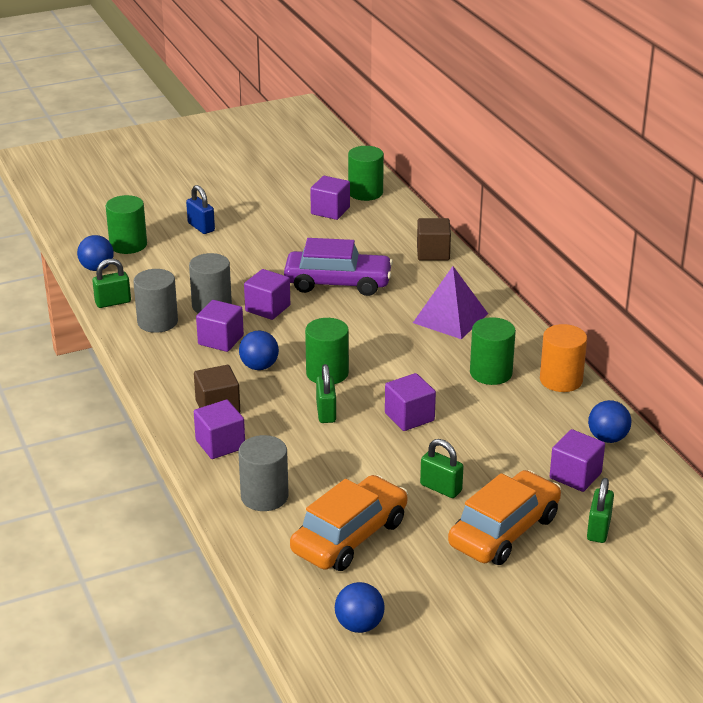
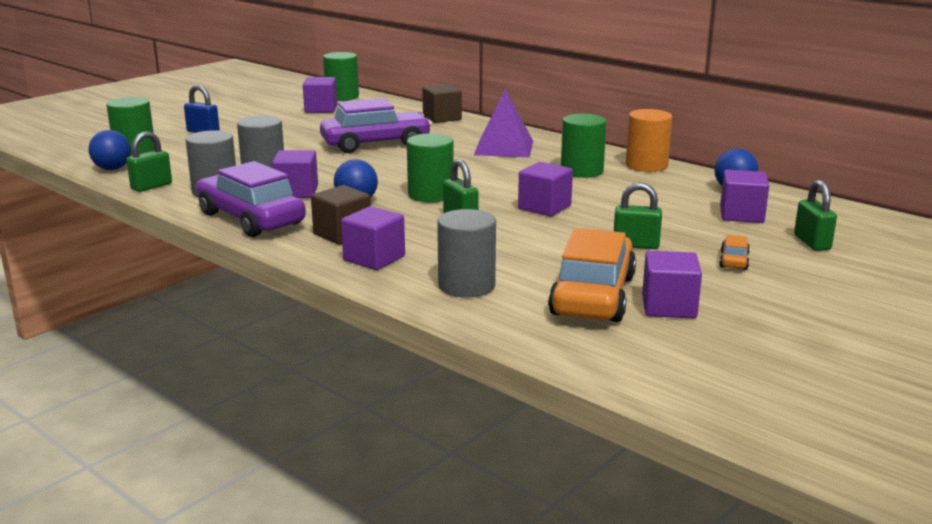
camera: 25 degrees left, 10 degrees down
(162, 367) = (251, 219): none -> purple car
(267, 308) = (324, 167): purple cube -> purple cube (669, 307)
(359, 625) = (693, 360): blue ball -> none
(504, 531) = (734, 260): orange car -> orange car, size x0.42

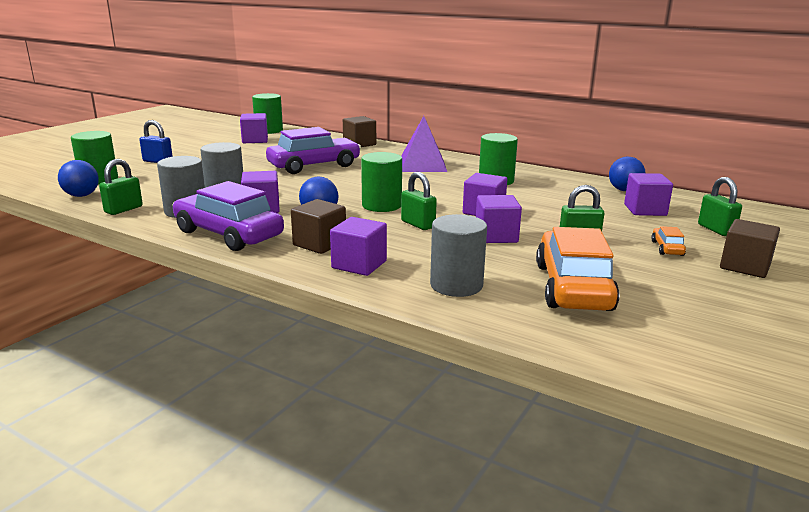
camera: 10 degrees left, 0 degrees up
(646, 165) = (544, 174): orange cylinder -> none
(669, 307) = (643, 293): purple cube -> purple cube (496, 236)
(811, 286) = (745, 266): none -> brown cube

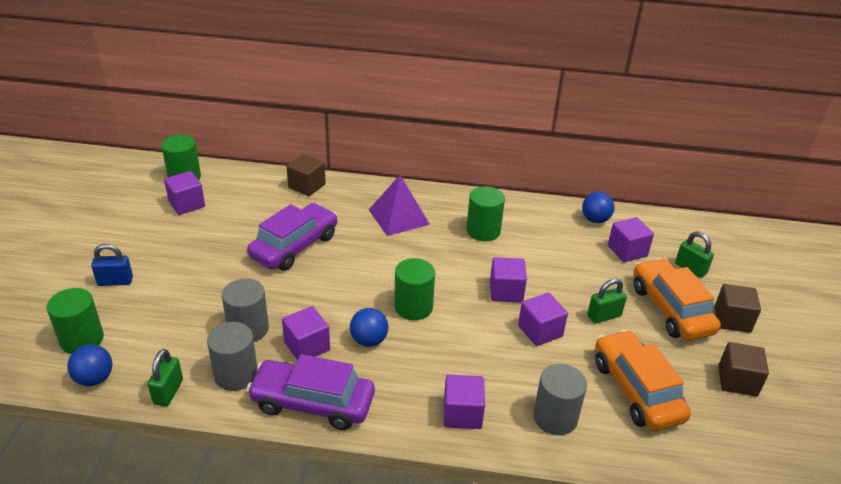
camera: 25 degrees left, 15 degrees up
(319, 244) = (406, 392): brown cube -> brown cube (737, 381)
(418, 224) = (466, 331): green padlock -> none
(667, 248) = (671, 309): orange car -> orange car, size x2.39

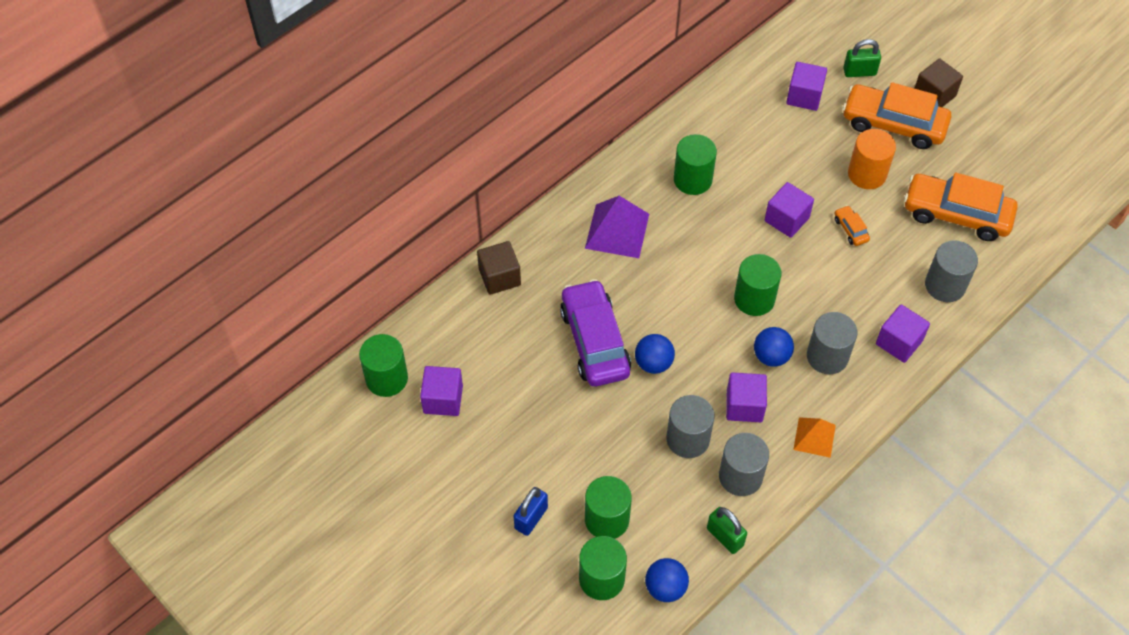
camera: 50 degrees left, 20 degrees up
(140, 319) = (607, 519): none -> green cylinder
(313, 403) = (814, 437): purple car -> orange pyramid
(401, 374) = (827, 356): none -> grey cylinder
(540, 331) = (850, 229): purple cube -> orange car
(595, 220) = (745, 86): blue ball -> blue ball (653, 363)
(604, 316) = (867, 174): green padlock -> orange cylinder
(737, 381) = (993, 146): brown cube -> none

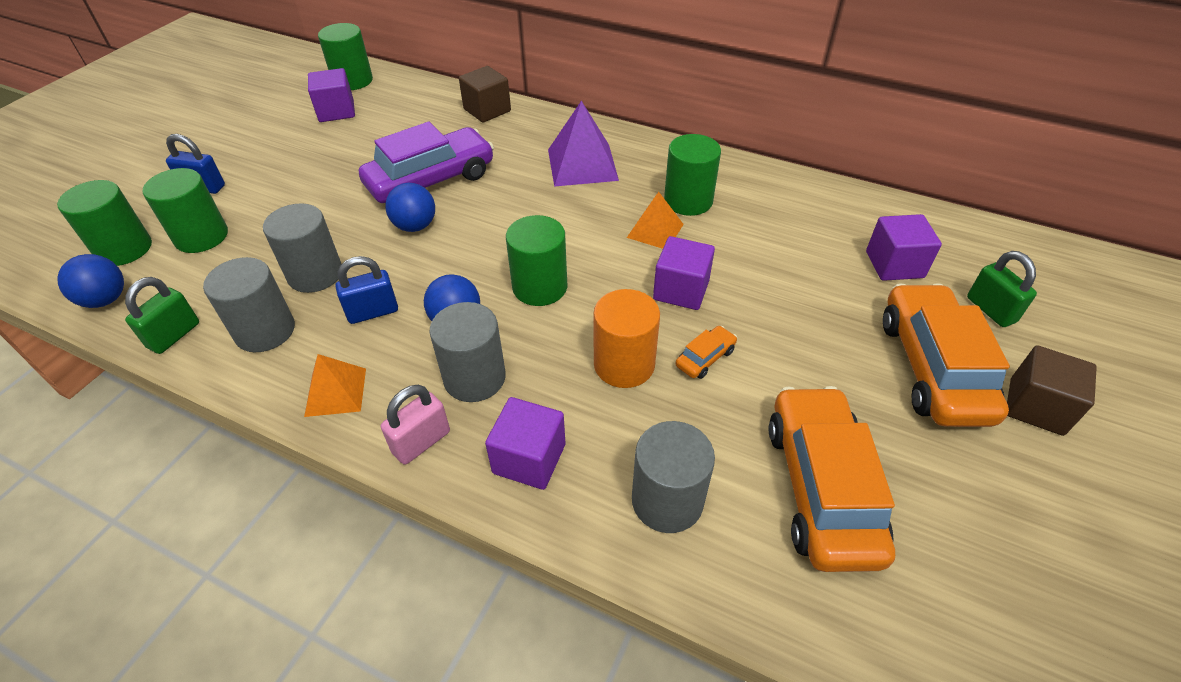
camera: 70 degrees right, 10 degrees down
(719, 212) = (655, 230): none -> orange pyramid
(744, 406) = (373, 312): purple cube -> blue padlock
(867, 174) = (816, 356): orange cylinder -> orange cylinder (624, 364)
(870, 395) = (421, 442): none -> pink padlock

